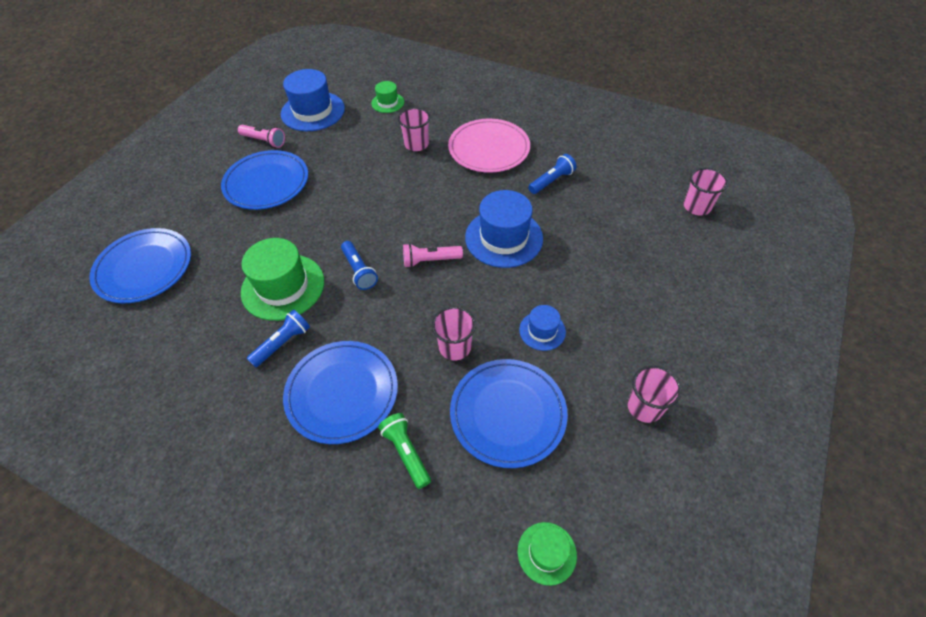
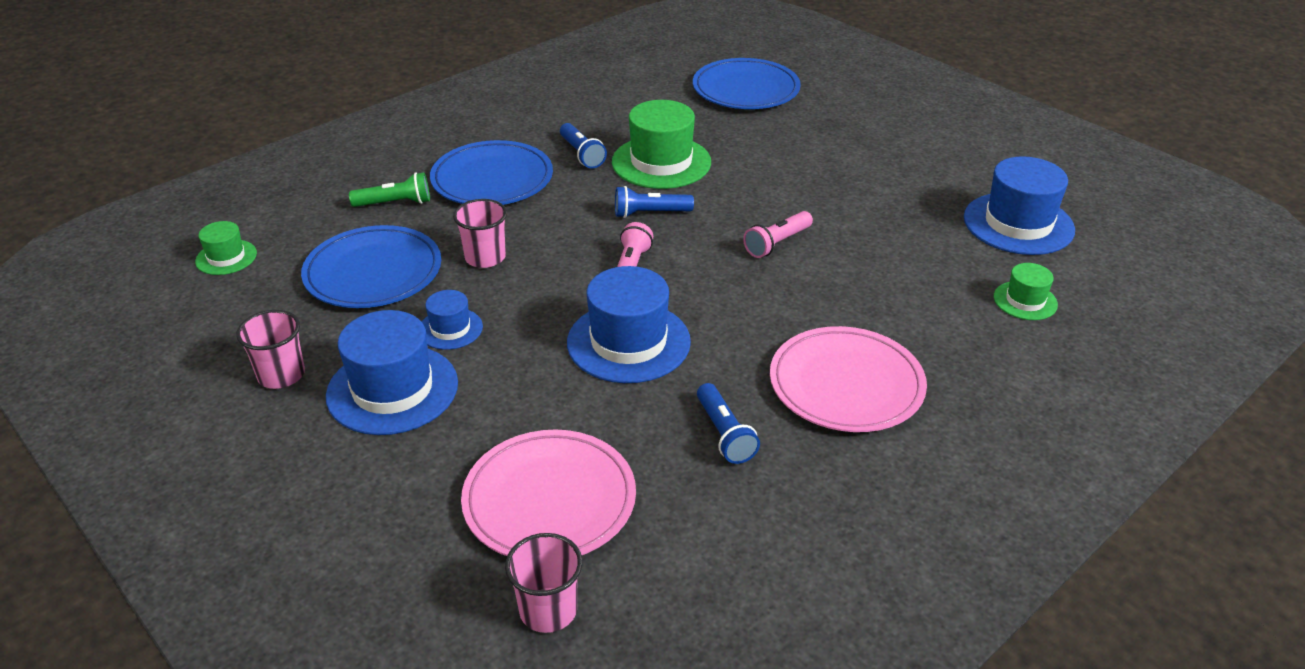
camera: 110 degrees right, 15 degrees down
(264, 141) = (952, 176): pink flashlight -> pink flashlight (777, 243)
(266, 183) = (855, 169): blue plate -> none
(416, 144) = (891, 308): pink cup -> none
(614, 334) = (392, 389): none -> blue hat
(639, 229) = (549, 500): none -> pink plate

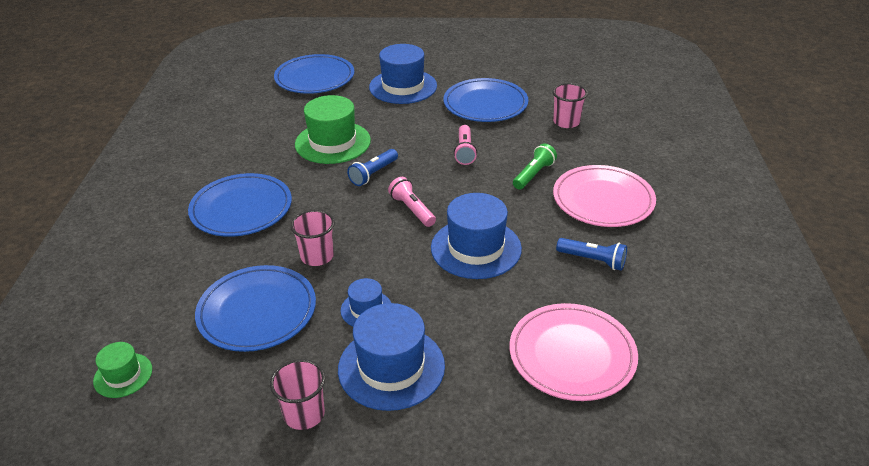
camera: 45 degrees left, 0 degrees up
(395, 203) = (197, 261): green flashlight -> green flashlight (533, 174)
(548, 610) = (660, 406): pink cup -> pink cup (566, 122)
(581, 154) = (276, 163): blue flashlight -> none
(886, 207) = (485, 104): none -> blue plate
(1018, 224) = (553, 81): blue hat -> blue hat (403, 86)
(1025, 301) = (609, 115): green hat -> none

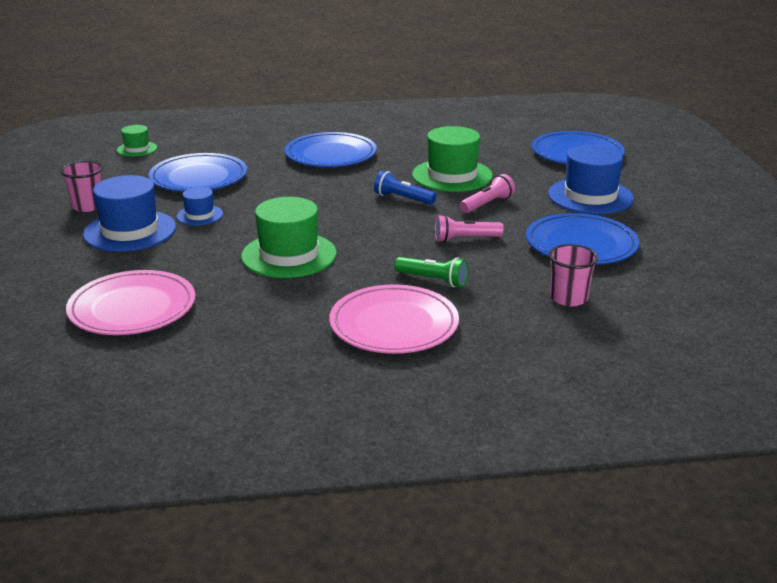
camera: 80 degrees right, 10 degrees down
(317, 256) = (269, 189): pink cup -> none
(412, 209) = (346, 221): pink flashlight -> pink flashlight (487, 204)
(476, 248) = (289, 255): blue hat -> green hat
(593, 260) = (275, 318): blue flashlight -> none

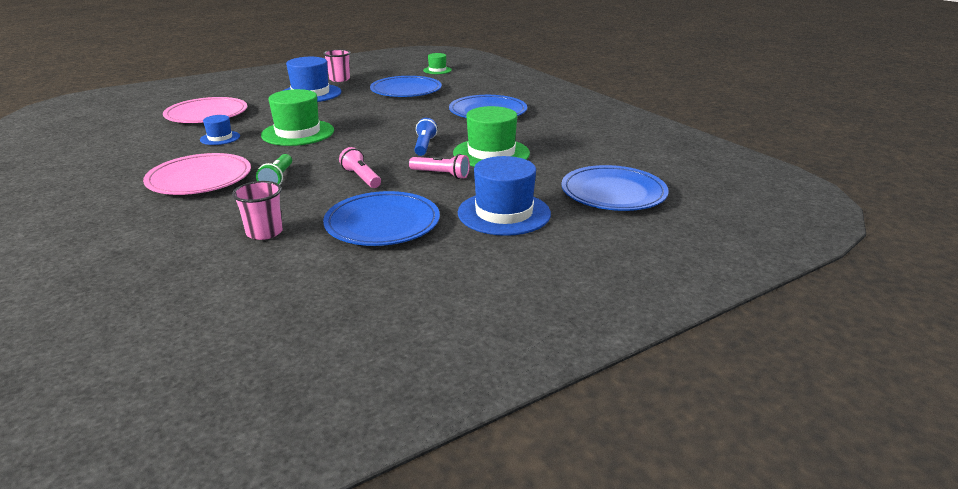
camera: 65 degrees right, 0 degrees up
(200, 215) = (345, 102): blue hat -> blue hat (220, 138)

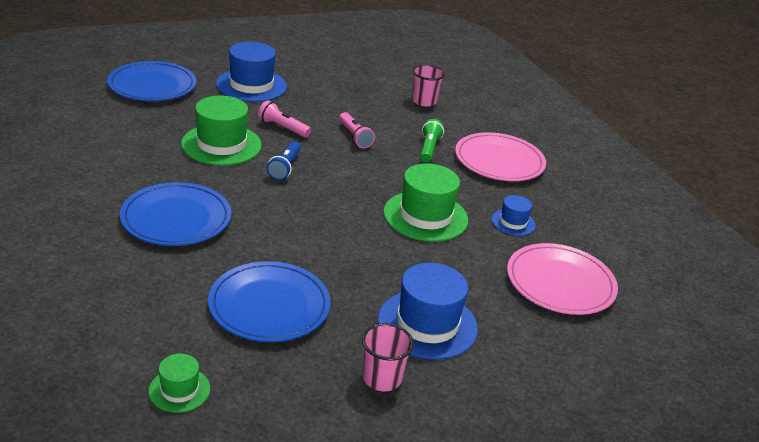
camera: 175 degrees left, 5 degrees up
(382, 223) = (342, 93): blue plate -> none

